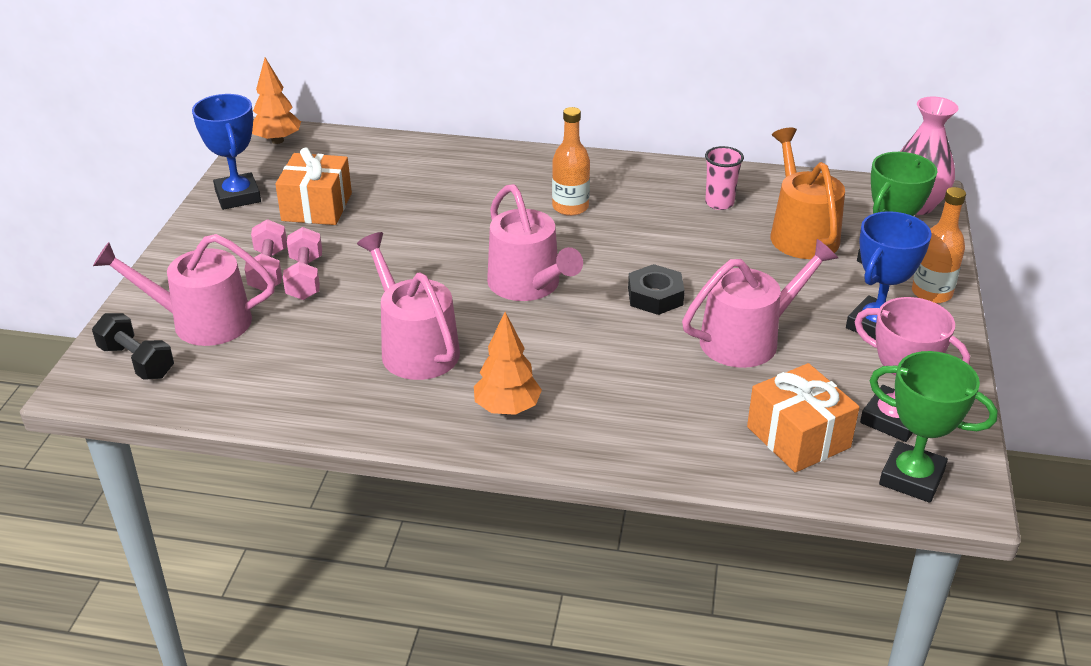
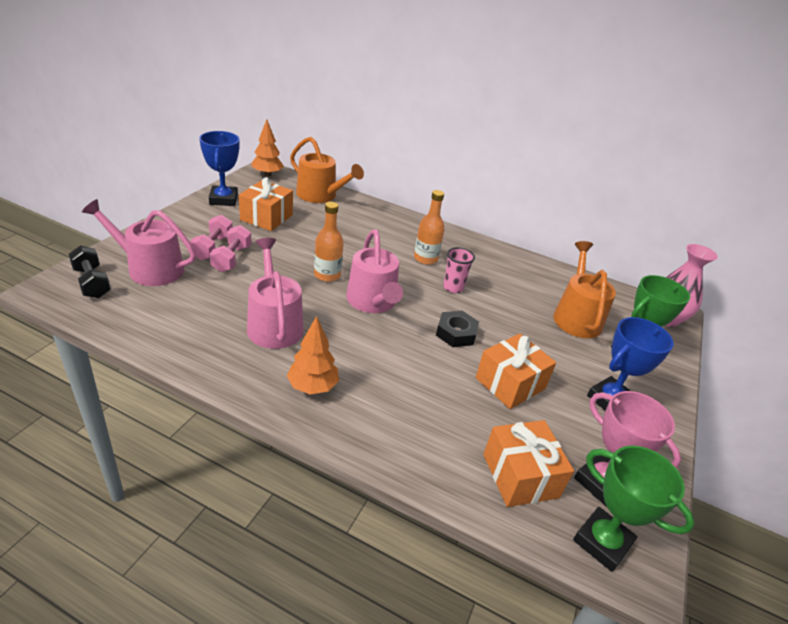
camera: 10 degrees right, 0 degrees up
(374, 153) = (320, 195): none -> orange watering can
(719, 203) = (526, 281): pink cup -> pink cup (453, 288)
(748, 339) = (510, 383): pink watering can -> orange gift
(931, 293) = (660, 386): orange bottle -> orange bottle (327, 275)

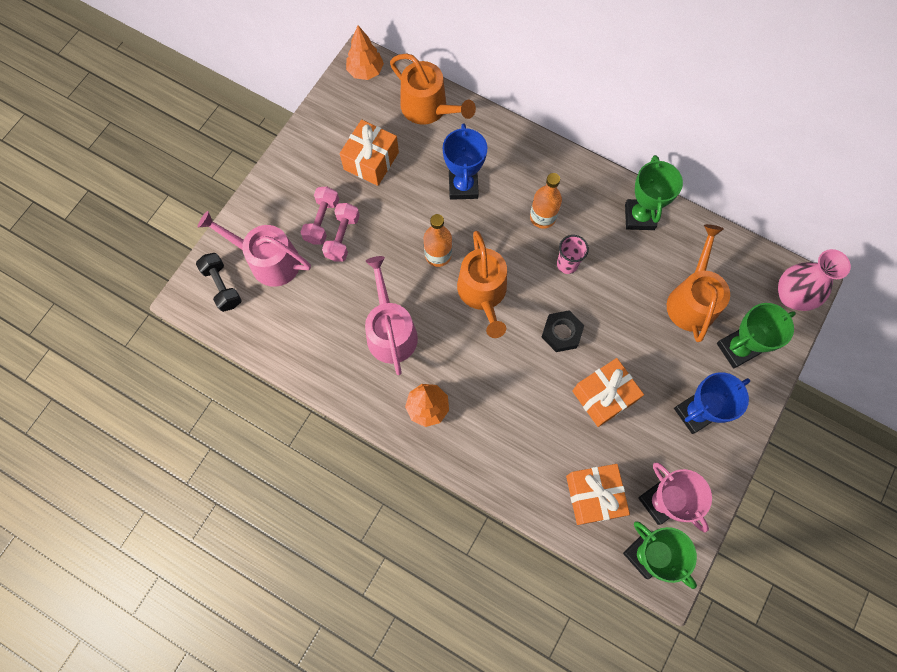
camera: 10 degrees right, 35 degrees up
(223, 199) = (322, 131): blue trophy -> blue trophy (463, 186)
(373, 302) = (483, 293): pink watering can -> orange watering can
(512, 264) = (639, 217): none -> green trophy

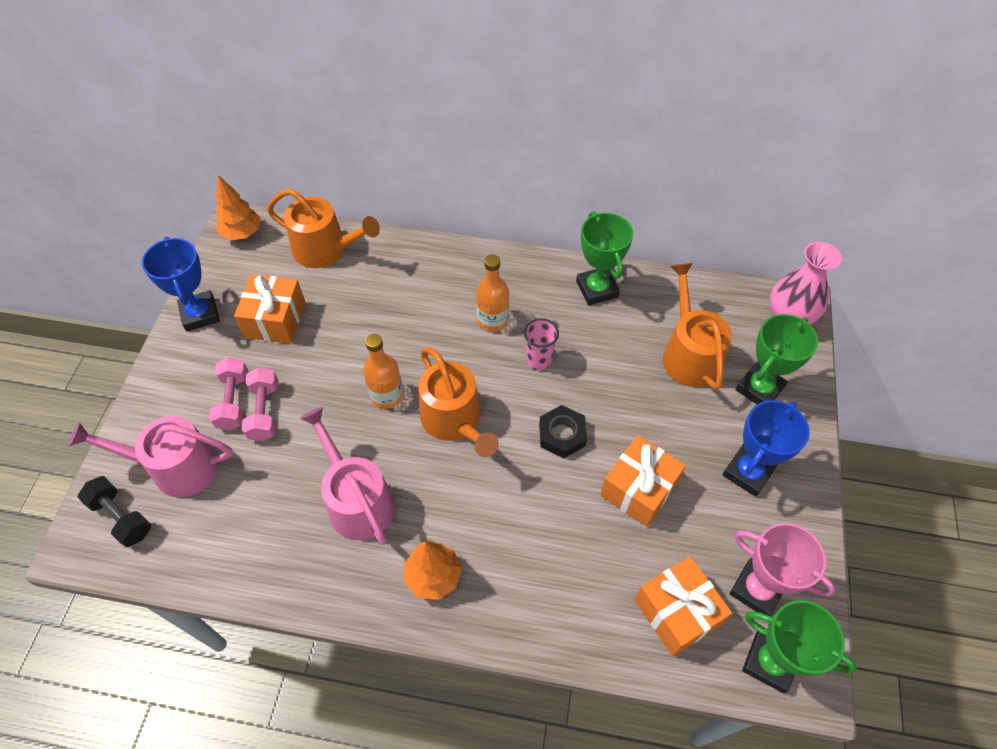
camera: 20 degrees left, 15 degrees down
(463, 186) = (391, 315): blue trophy -> blue trophy (200, 314)

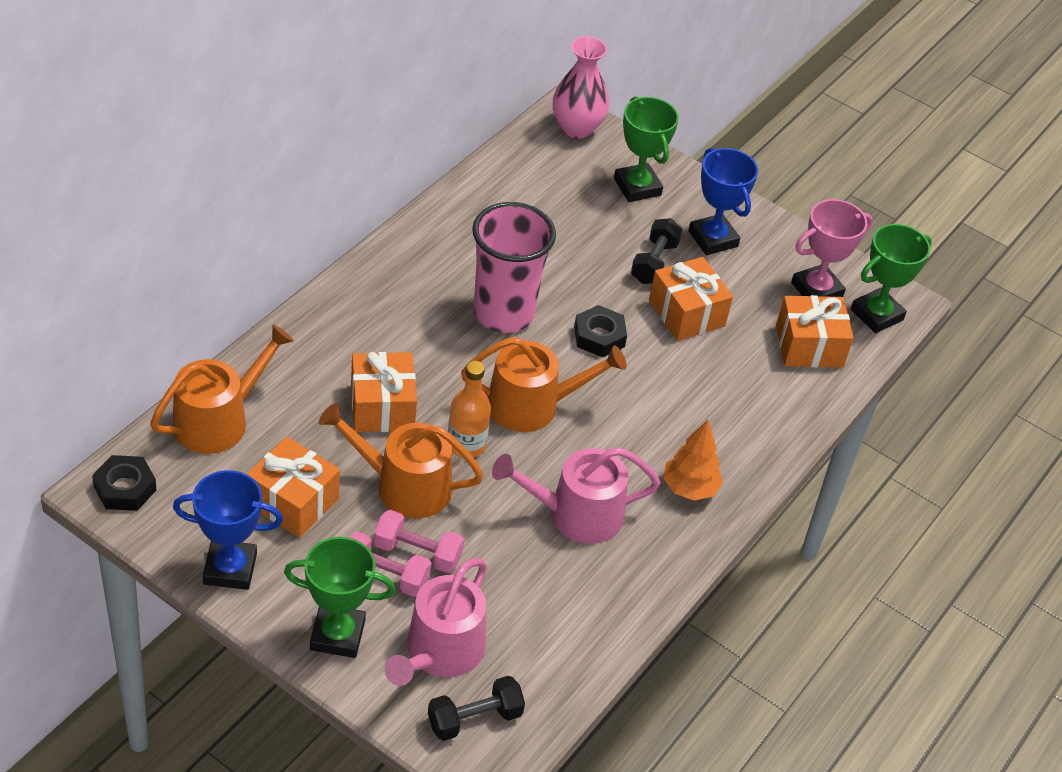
camera: 70 degrees left, 10 degrees down
(242, 233) = (125, 488): orange tree -> black nut
(392, 329) = (382, 407): none -> orange gift
(492, 320) = (429, 325): orange bottle -> none
(539, 360) = (503, 313): pink cup -> pink cup, size x2.09
(597, 289) = (448, 232): green trophy -> green trophy (337, 635)
(679, 439) = (654, 262): none -> black dumbbell
(689, 354) = (570, 210): orange watering can -> orange watering can (404, 486)

